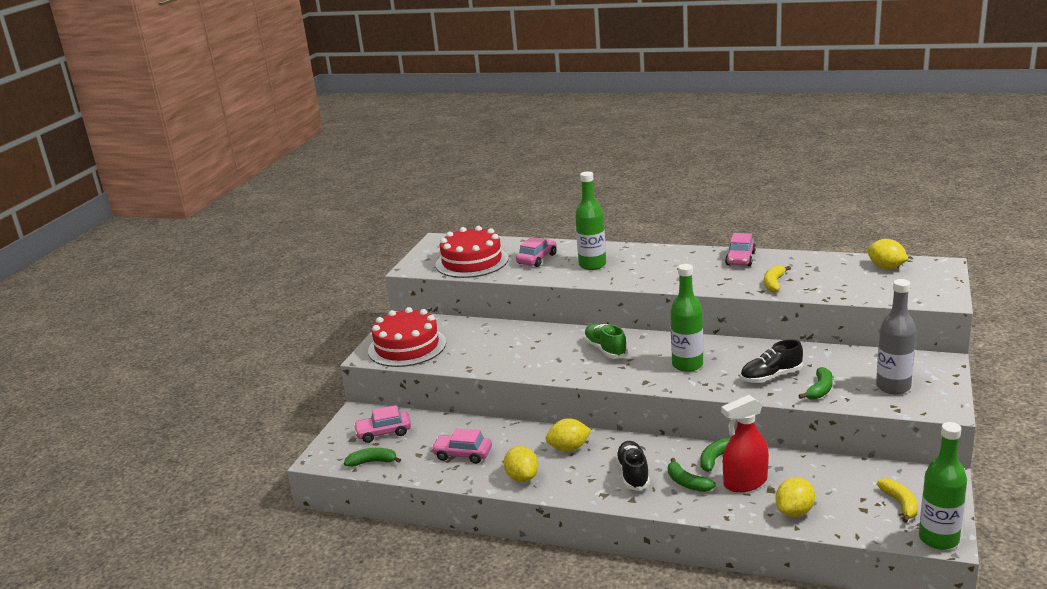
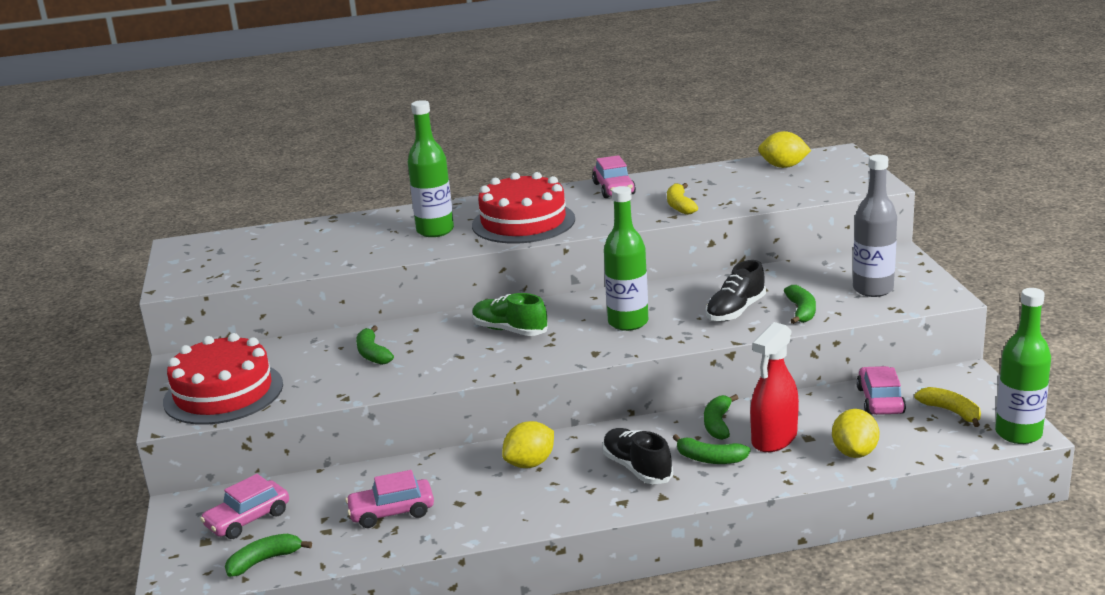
camera: 30 degrees left, 0 degrees up
(472, 261) = (259, 260): red cake -> red cake (523, 222)
(509, 343) = (372, 354): none -> green banana
(522, 477) = (499, 514): yellow lemon -> none
(537, 259) = (351, 239): pink car -> pink car (880, 400)

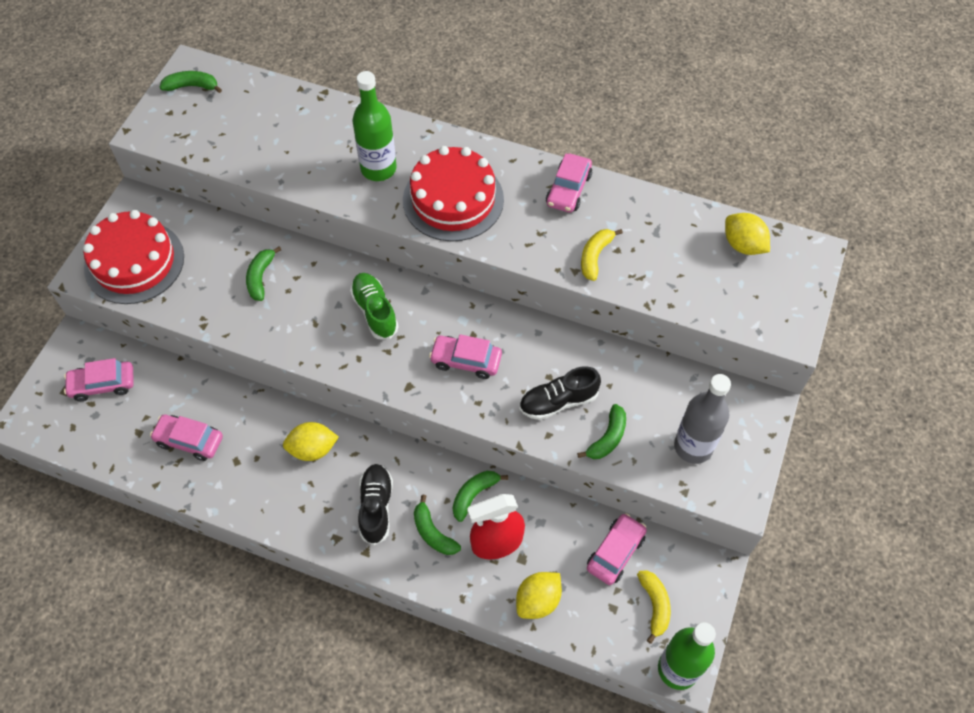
camera: 30 degrees right, 35 degrees up
(264, 561) = (83, 438): green banana -> green banana (192, 86)
(628, 322) = (466, 361): green bottle -> pink car

